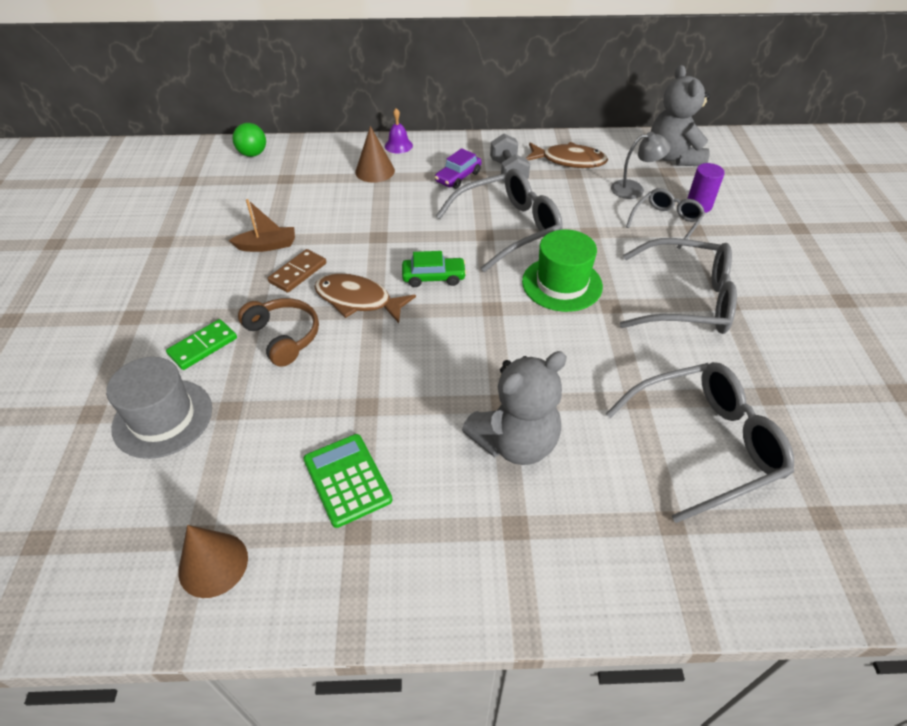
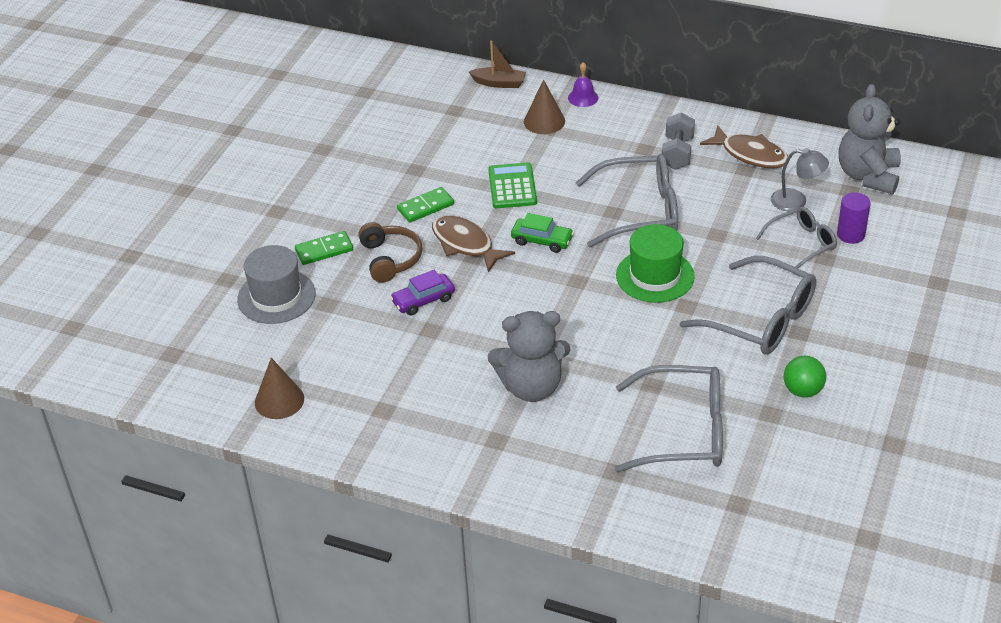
camera: 25 degrees right, 5 degrees down
(253, 154) = (435, 76): green ball -> green ball (802, 391)
(267, 246) = (410, 175): brown boat -> brown boat (499, 83)
(298, 273) = (426, 207): brown domino -> green domino
(347, 480) = (392, 376): green calculator -> green calculator (512, 186)
(458, 177) = (623, 147): purple car -> purple car (423, 300)

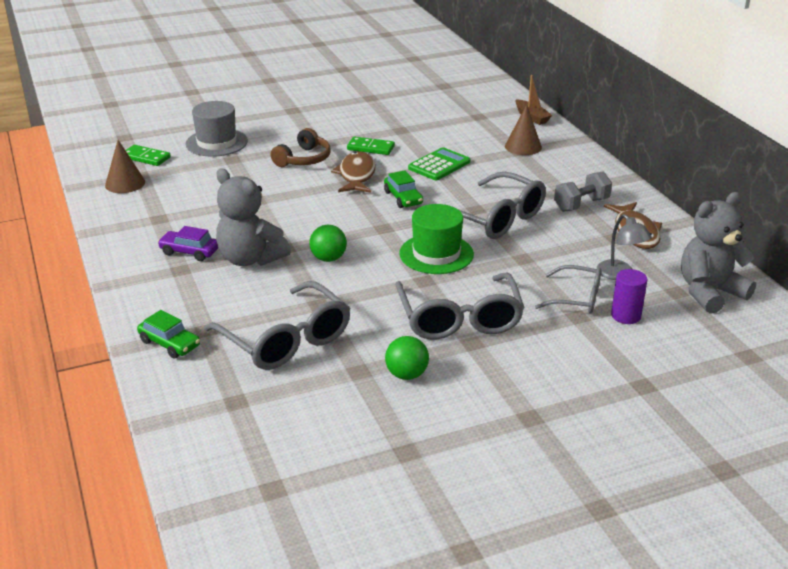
camera: 45 degrees right, 10 degrees down
(324, 250) = (280, 137): green domino -> green domino (146, 157)
(423, 300) = (281, 186): purple car -> purple car (189, 252)
(583, 97) = (572, 148): purple bell -> none
(588, 340) = (328, 258): none -> green ball
(612, 504) = (170, 343): none -> green car

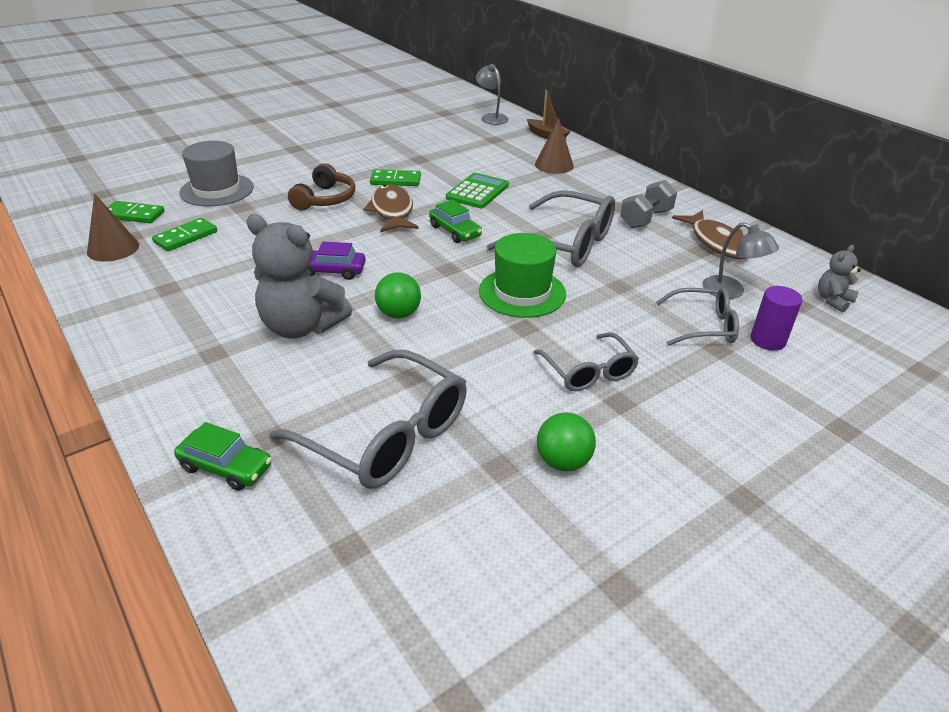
camera: 15 degrees left, 5 degrees up
(182, 180) = (186, 237): none -> green domino
(189, 252) = (219, 327): purple car -> purple car (331, 271)
(459, 319) = (588, 372): grey glasses -> grey glasses, size x0.59
(487, 94) = (491, 117): none -> grey lamp
(709, 292) = (833, 300): grey teddy bear -> grey teddy bear, size x0.49

